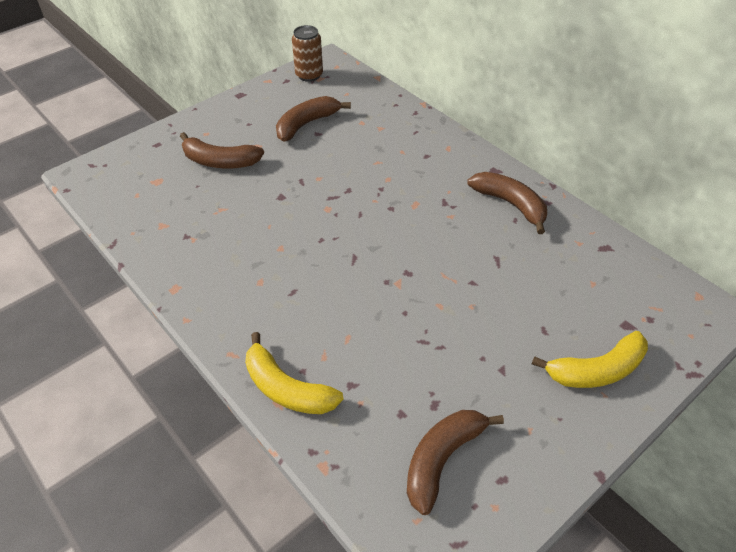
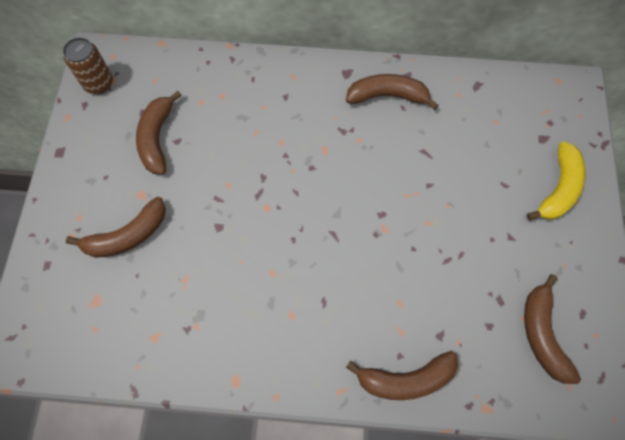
camera: 45 degrees left, 20 degrees up
(287, 388) = (406, 379): yellow banana -> brown banana

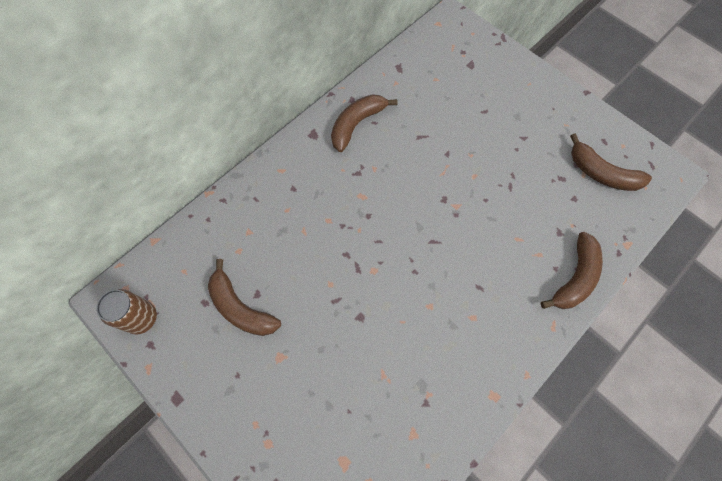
camera: 50 degrees left, 0 degrees up
(127, 235) = (307, 394): brown banana -> none
(558, 188) = (512, 85): yellow banana -> none

